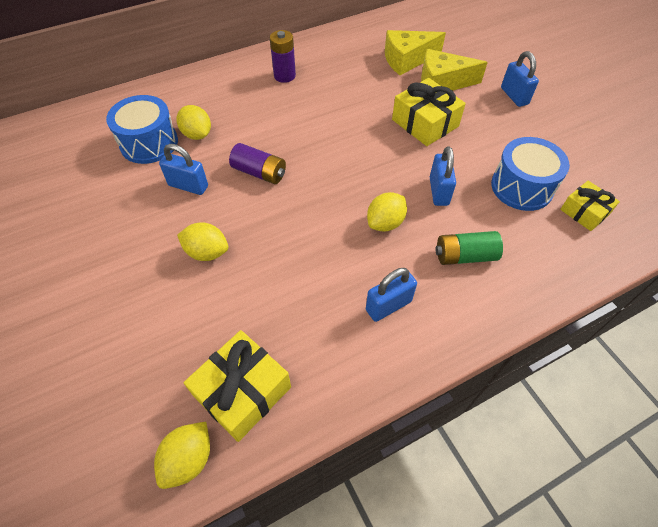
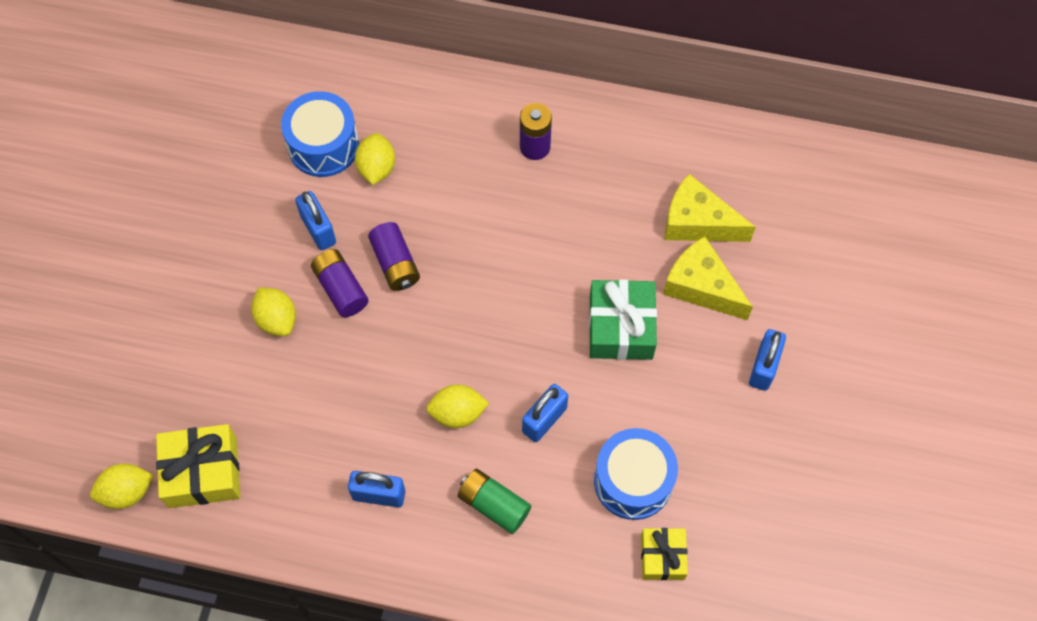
camera: 40 degrees right, 10 degrees up
(236, 207) = (341, 289): none -> purple battery
(425, 123) = (621, 327): yellow gift -> green gift

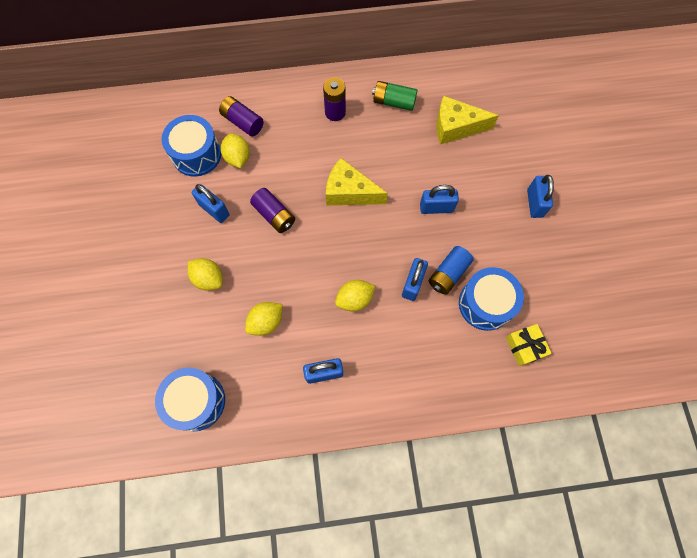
camera: 20 degrees left, 5 degrees up
(127, 492) = (147, 435): yellow lemon -> yellow lemon (266, 322)
(203, 472) = (196, 401): yellow gift -> blue drum
(341, 289) = (244, 244): purple battery -> purple battery (242, 122)
(493, 505) = (403, 352): green battery -> green battery (394, 102)
(599, 423) = (448, 274): none -> blue battery
(621, 327) = (436, 208): green gift -> blue padlock
(701, 286) = (475, 166): yellow cheese -> yellow cheese (349, 192)

